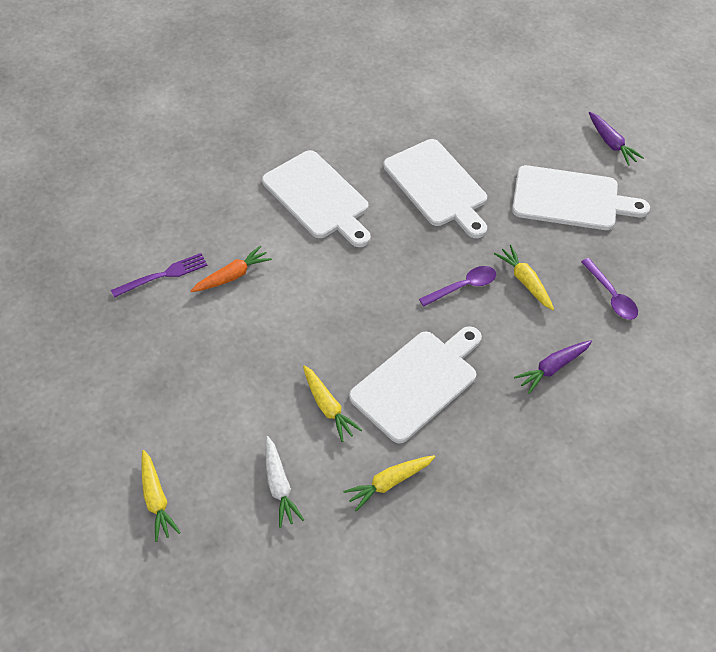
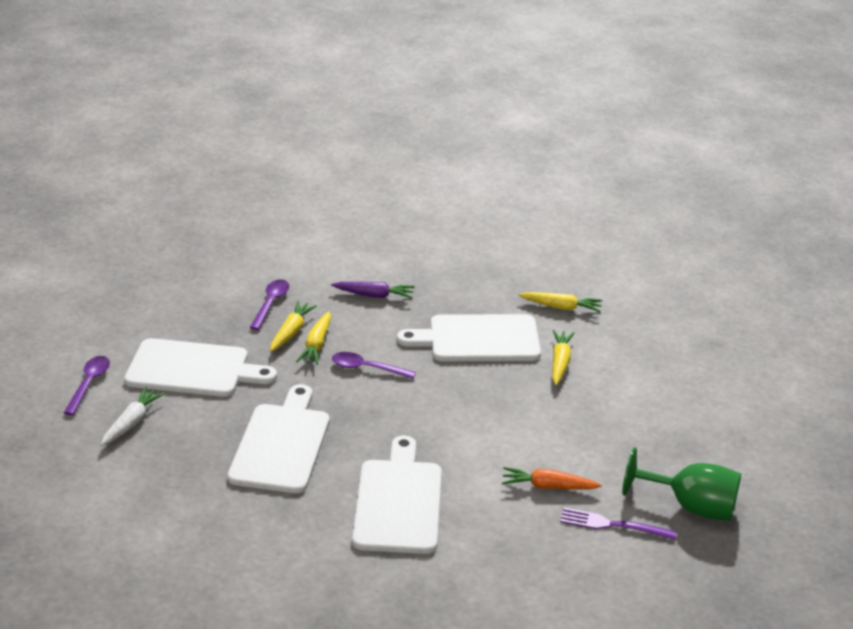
camera: 140 degrees left, 20 degrees down
(117, 329) = (691, 506): none -> green goblet
(156, 499) = (737, 384): yellow carrot -> yellow carrot (291, 332)
(279, 485) = (639, 344): white carrot -> white carrot (132, 422)
(571, 199) = (193, 369): white cutting board -> white cutting board turned 135 degrees clockwise
(611, 143) = (89, 384): purple carrot -> purple spoon

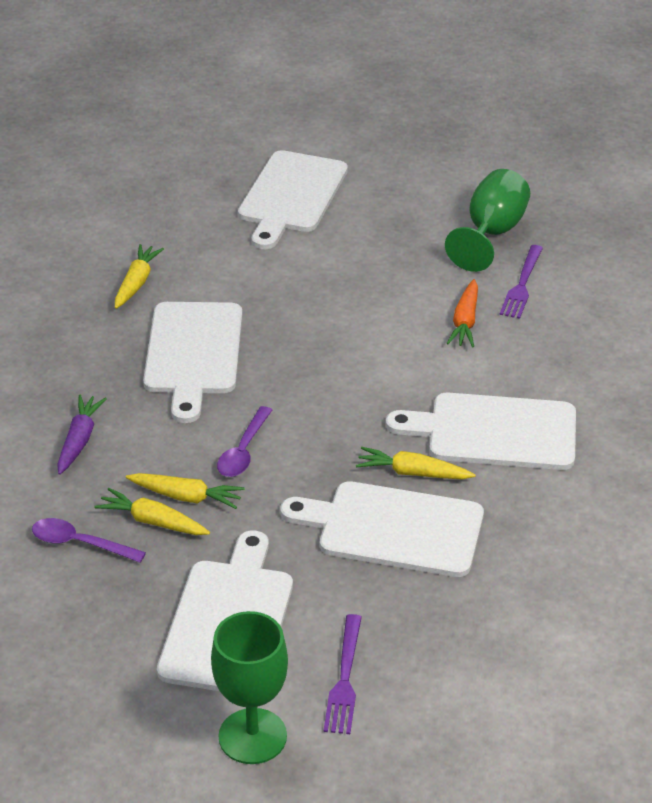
camera: 85 degrees left, 5 degrees up
(89, 384) = (252, 736): purple spoon -> green goblet
(132, 422) = (344, 680): white carrot -> purple fork
(560, 362) = (248, 294): yellow carrot -> yellow carrot (413, 473)
(708, 381) = (291, 196): none -> white cutting board

